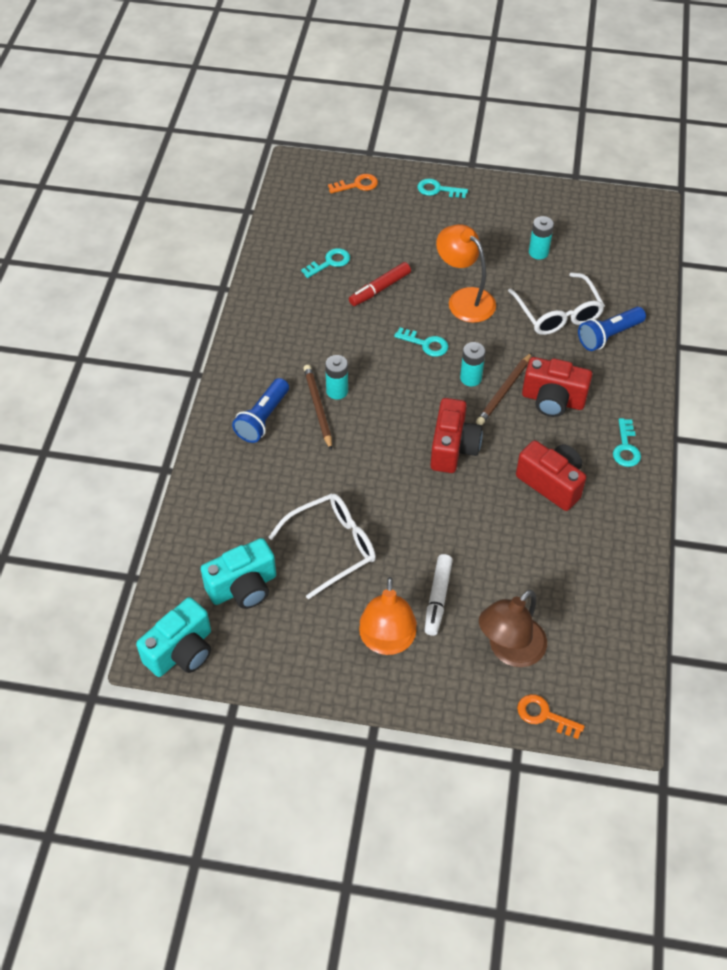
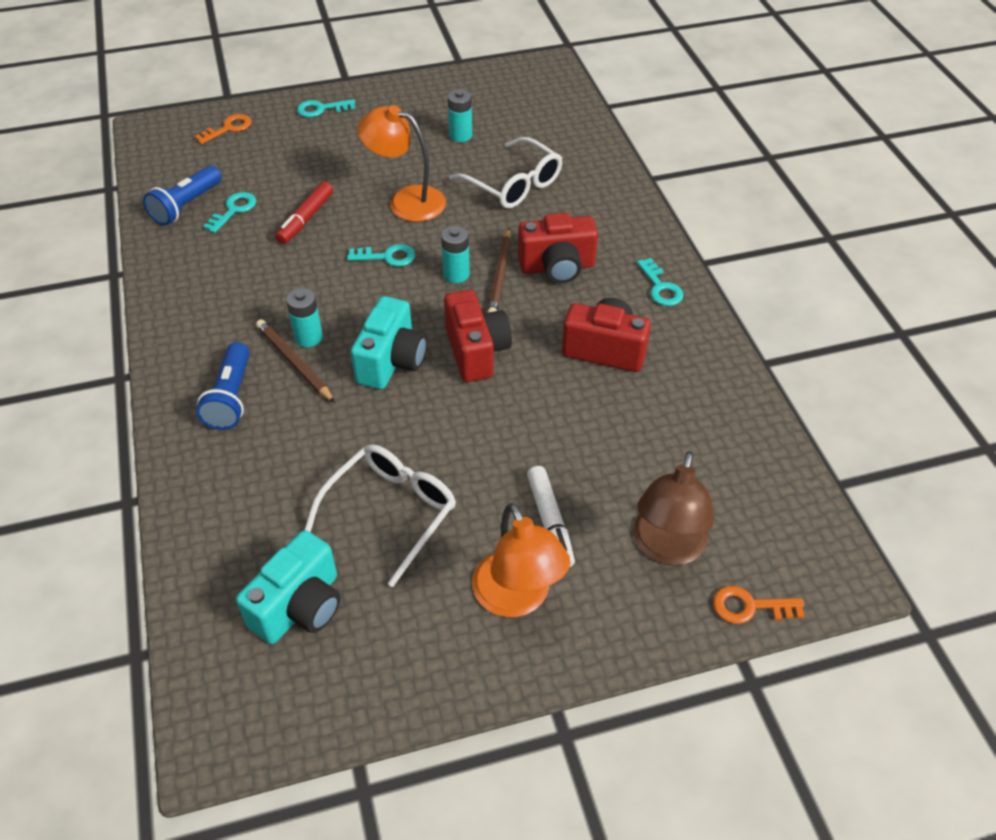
camera: 25 degrees left, 5 degrees down
(181, 651) = (252, 726): turquoise camera -> turquoise camera (391, 361)
(609, 336) = (578, 189): blue flashlight -> blue flashlight (186, 206)

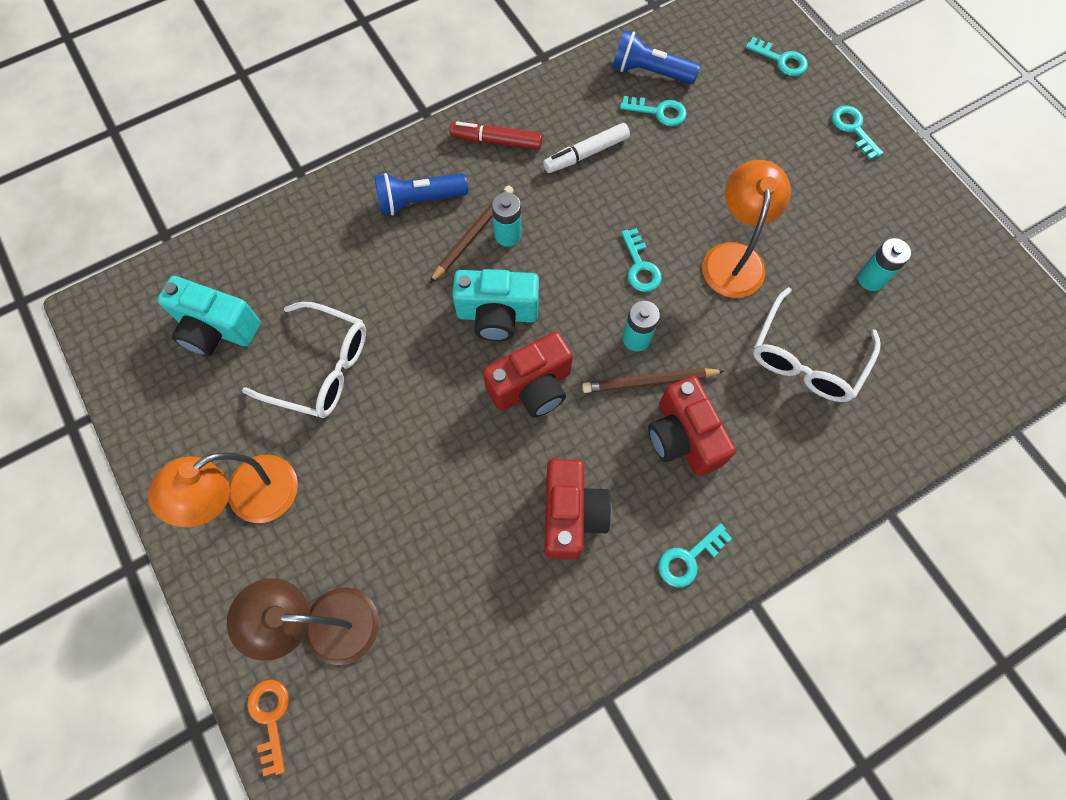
camera: 75 degrees right, 20 degrees up
(228, 128) = (781, 60): orange key -> turquoise key
(306, 219) = (669, 176): red marker -> red marker (496, 141)
(550, 521) = (336, 507): white marker -> white marker (586, 154)

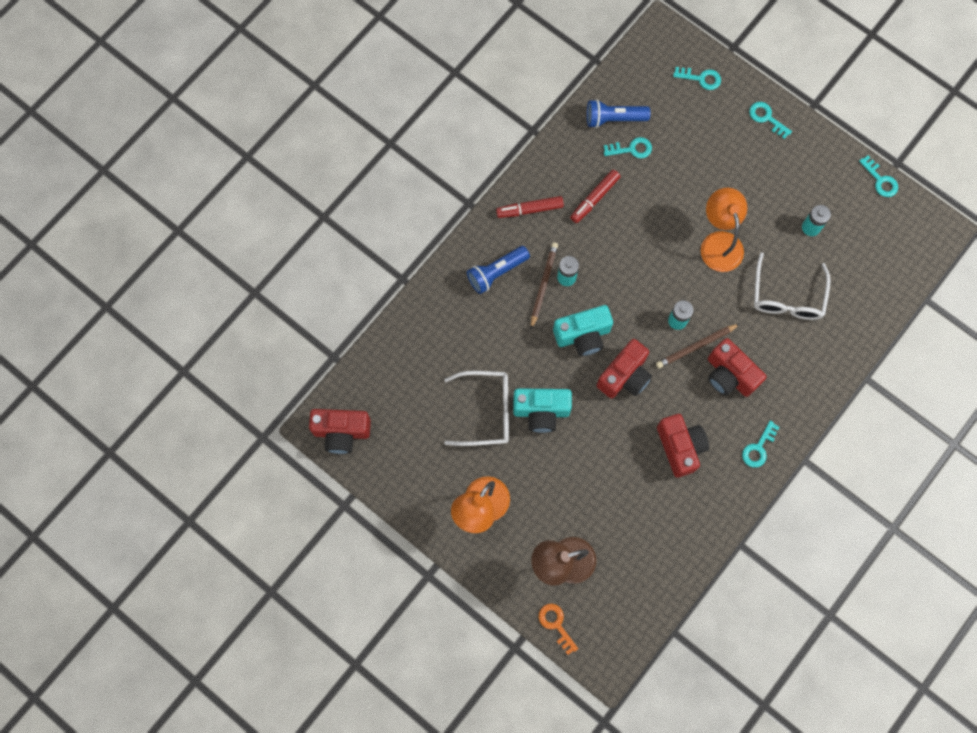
camera: 20 degrees left, 5 degrees up
(119, 330) = (341, 432): none -> red camera
(217, 329) = (406, 409): turquoise camera -> turquoise camera (541, 411)
(586, 154) = (594, 198): white marker -> red marker
(640, 266) = (661, 269): turquoise key -> turquoise key (880, 180)

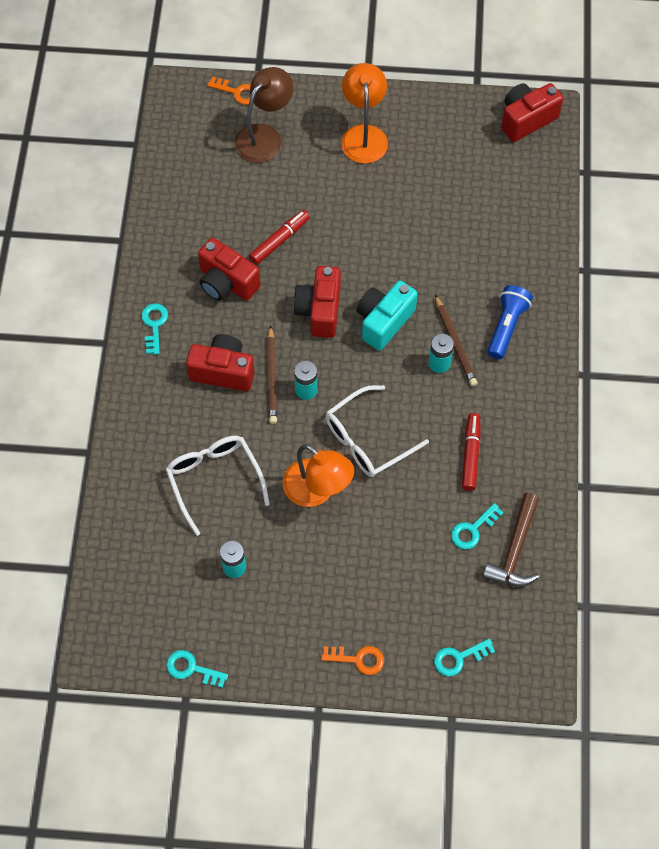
camera: 145 degrees right, 10 degrees down
(486, 411) = (420, 208): white glasses -> white glasses (367, 439)
(530, 209) = (523, 403): red marker -> red marker (279, 240)
(541, 411) = (372, 236): turquoise camera -> none
(614, 119) = (515, 550): blue flashlight -> brown hammer
(696, 346) = (272, 377): brown pencil -> brown pencil turned 150 degrees clockwise
(766, 118) = (357, 659): turquoise key -> orange key

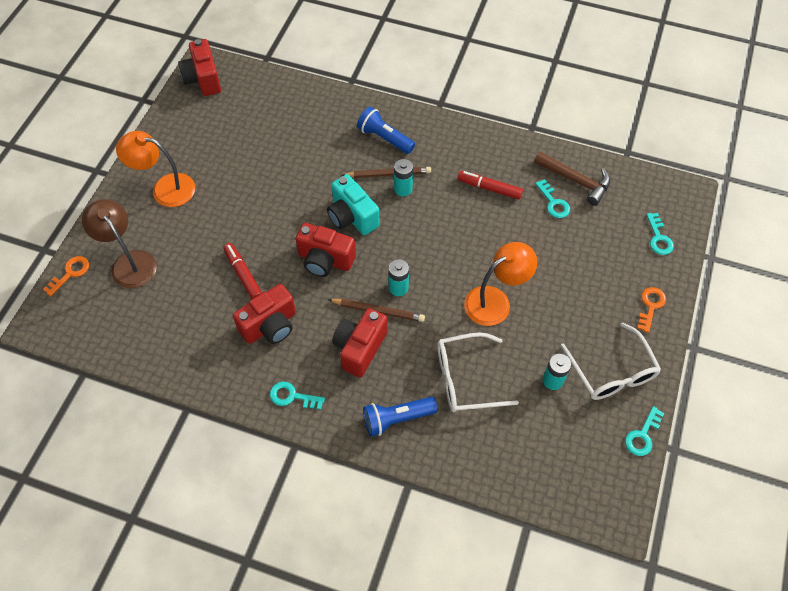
camera: 75 degrees left, 5 degrees down
(153, 425) = (397, 419): none -> blue flashlight
(367, 439) = (457, 254): white glasses -> white glasses (612, 372)

